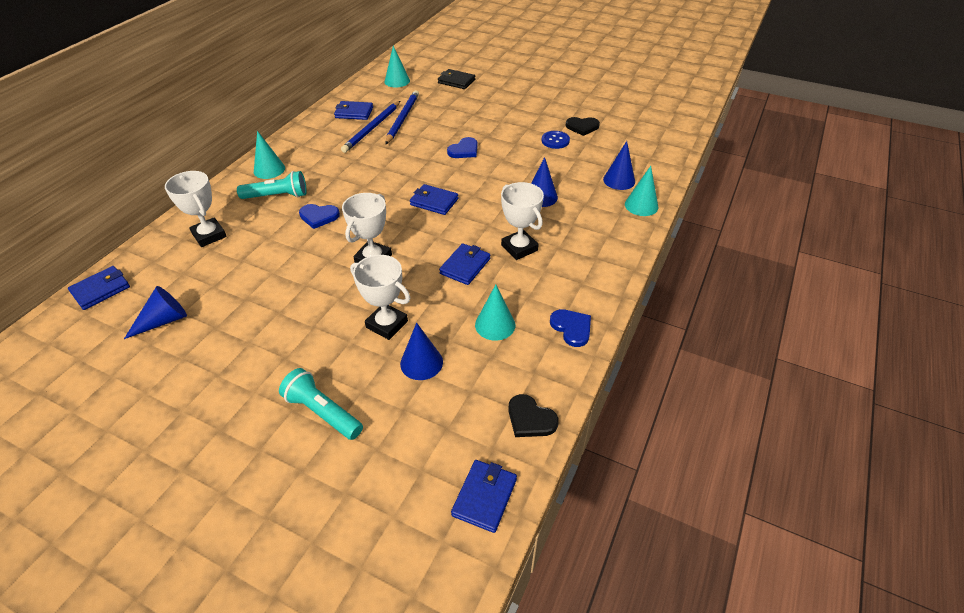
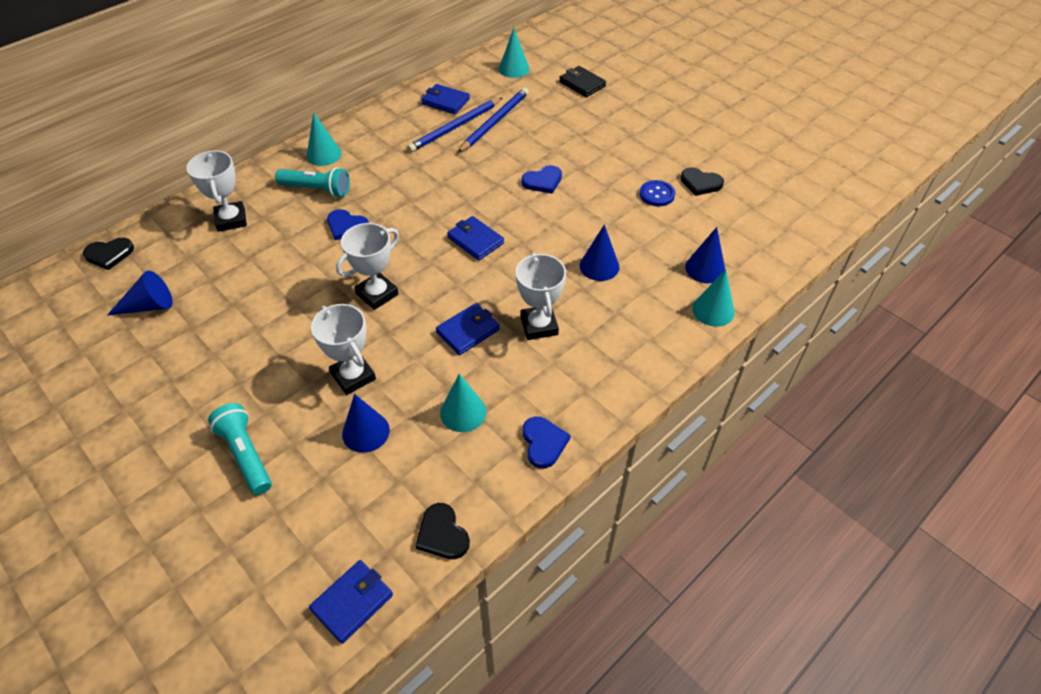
camera: 20 degrees right, 5 degrees up
(101, 290) = (109, 254): blue wallet -> black heart

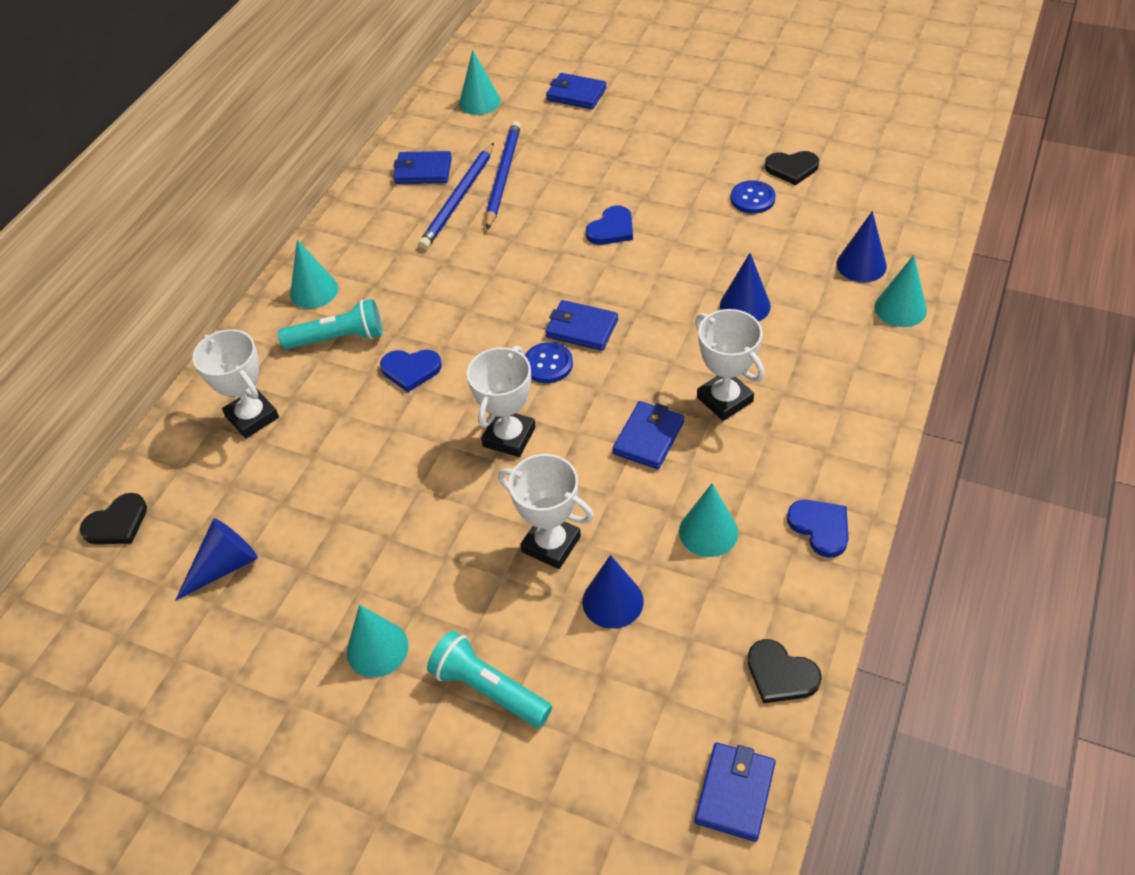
camera: 20 degrees left, 0 degrees up
(198, 397) = (377, 648): none -> turquoise cone
(436, 256) = (548, 364): none -> blue button
(582, 84) = (576, 94): black wallet -> blue wallet

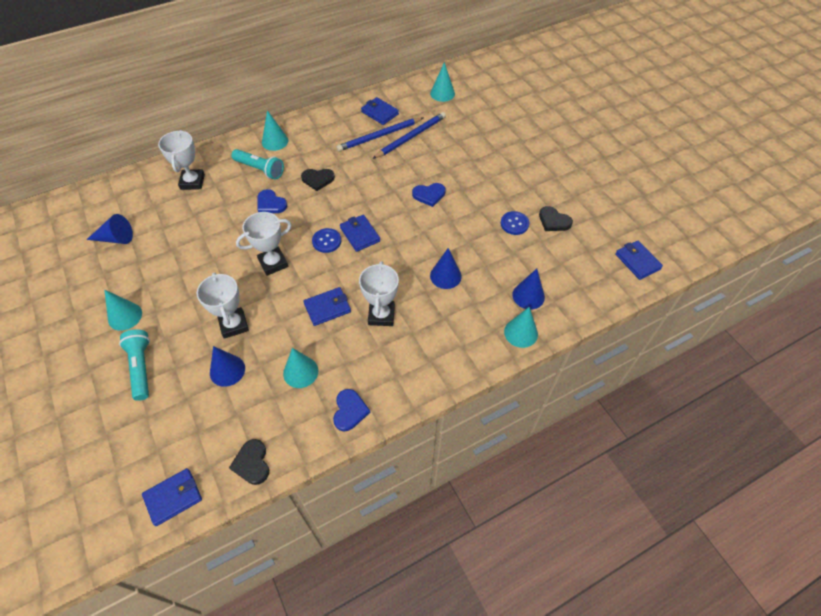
camera: 35 degrees right, 5 degrees up
(117, 523) = (103, 193): black heart -> black heart (318, 179)
(576, 94) = (491, 116): blue wallet -> blue wallet (637, 261)

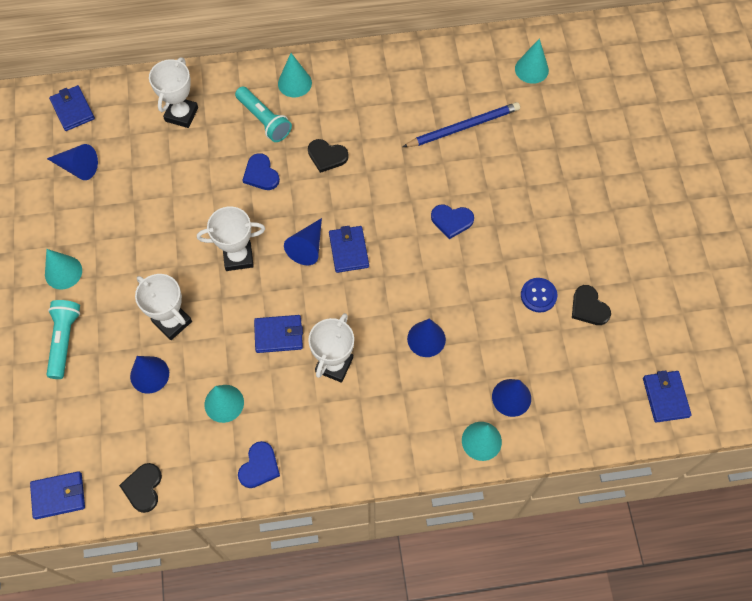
camera: 20 degrees right, 10 degrees up
(234, 325) = (172, 322): white trophy -> white trophy turned 45 degrees counterclockwise
(326, 241) = (307, 247): blue button -> blue cone
(379, 136) = (424, 114): blue pencil -> none
(380, 113) = (438, 77): blue wallet -> blue wallet (73, 110)

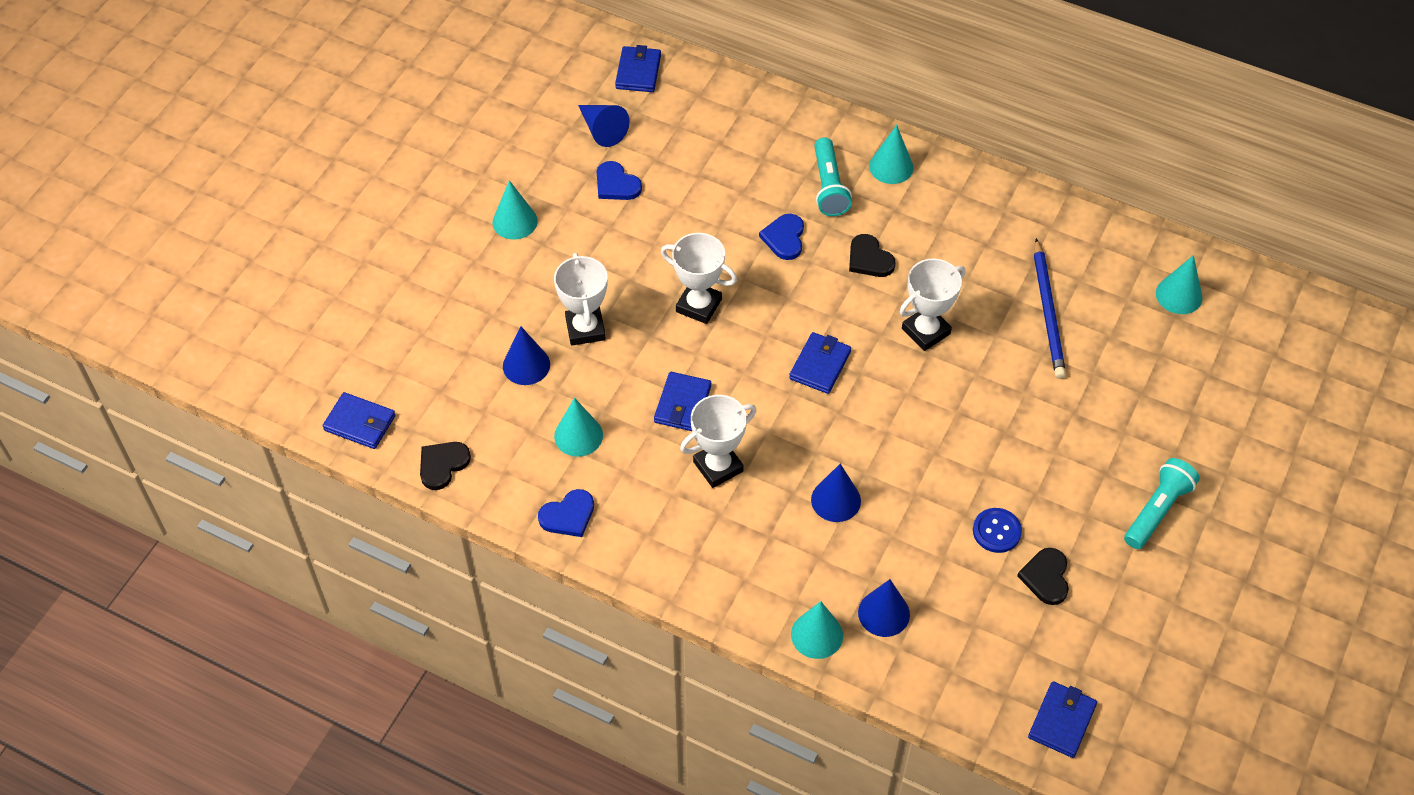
camera: 35 degrees right, 10 degrees down
(64, 340) = (469, 285): turquoise flashlight -> turquoise flashlight (1157, 510)
(181, 114) = (745, 135): white trophy -> white trophy (926, 331)
(278, 335) = (682, 404): blue wallet -> blue wallet turned 75 degrees clockwise
(307, 247) = (778, 337): blue cone -> none
(451, 221) = (957, 400): blue heart -> blue heart (616, 184)
(463, 127) = (1048, 312): blue pencil -> blue pencil turned 75 degrees clockwise

